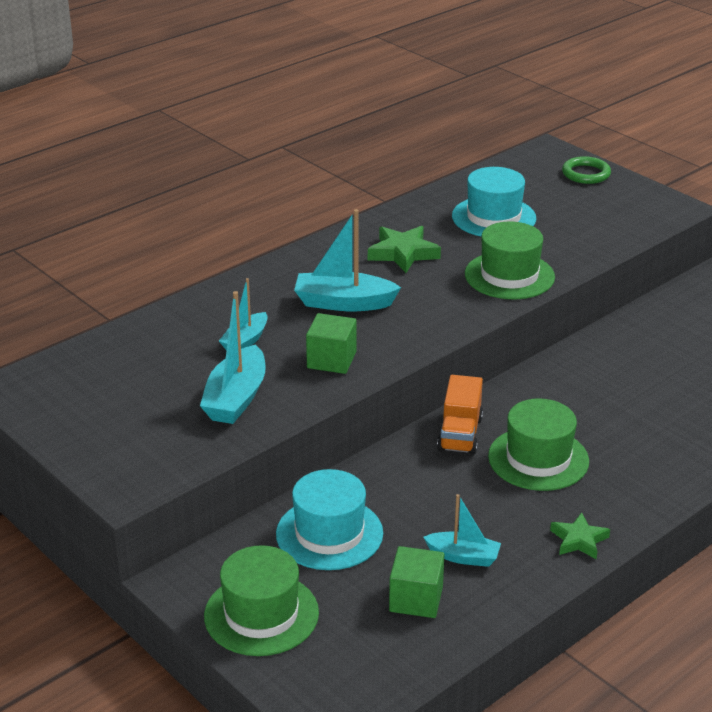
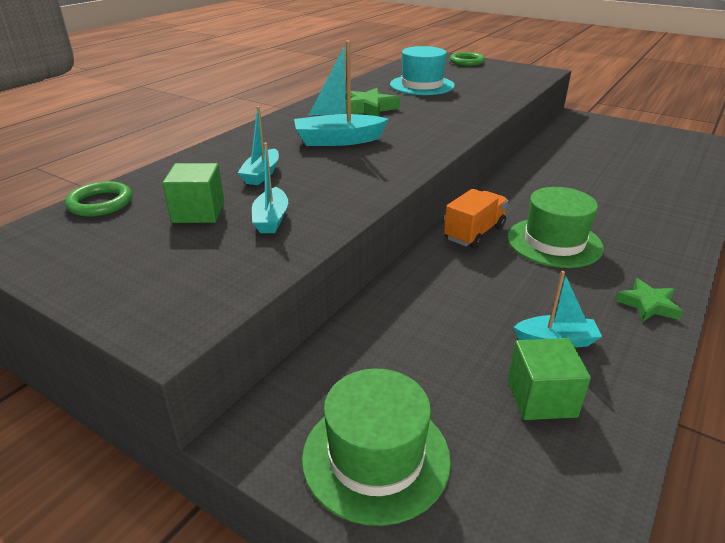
camera: 15 degrees left, 0 degrees up
(88, 355) = (100, 203): none -> green ring
(236, 398) = (271, 219): turquoise boat -> turquoise boat, size x0.62
(329, 534) = (407, 342): turquoise hat -> none
(331, 360) = (350, 179): green cube -> green cube (198, 212)
(460, 434) = (474, 233): orange truck -> orange truck turned 135 degrees counterclockwise
(509, 275) = (460, 112): green hat -> none

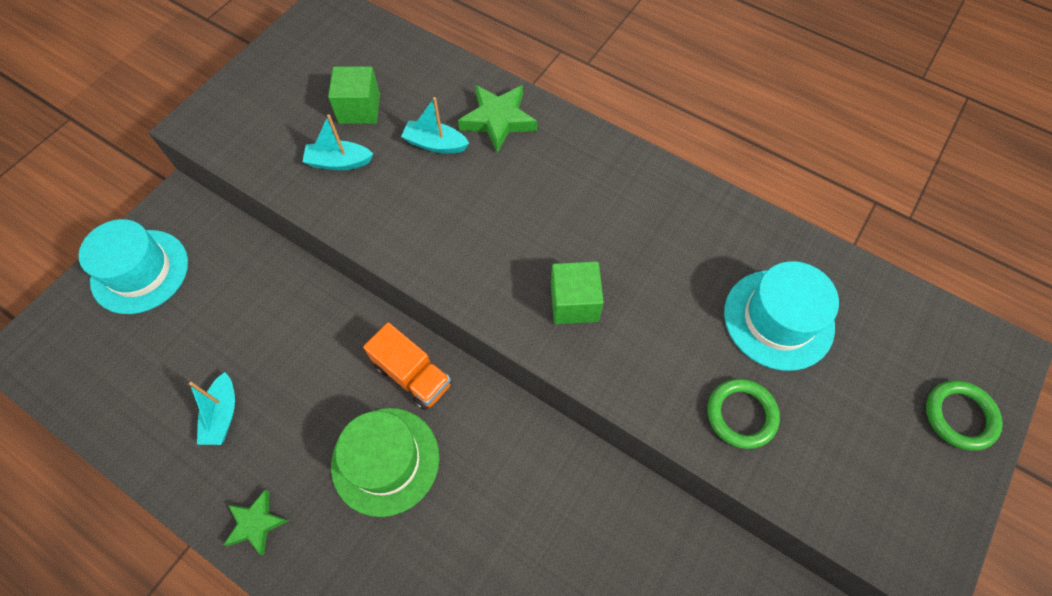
camera: 90 degrees right, 30 degrees up
(100, 203) = (385, 41): green ring -> green ring (741, 414)
(338, 140) = (528, 207): turquoise boat -> none
(368, 108) = (651, 240): green star -> green star (498, 120)
(376, 457) = (140, 271): green hat -> turquoise hat
(541, 398) = (162, 385): green cube -> green cube (574, 303)

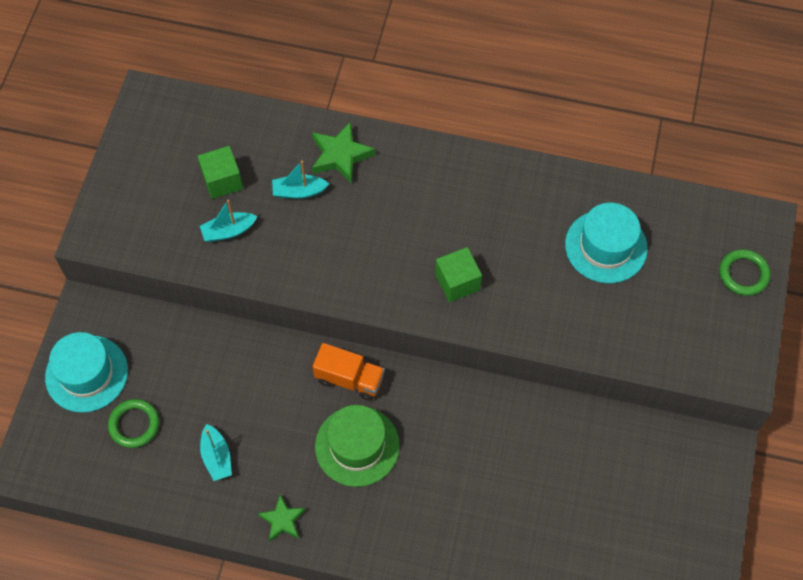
camera: 20 degrees left, 0 degrees up
(741, 414) = (600, 321): green ring -> green ring (134, 424)

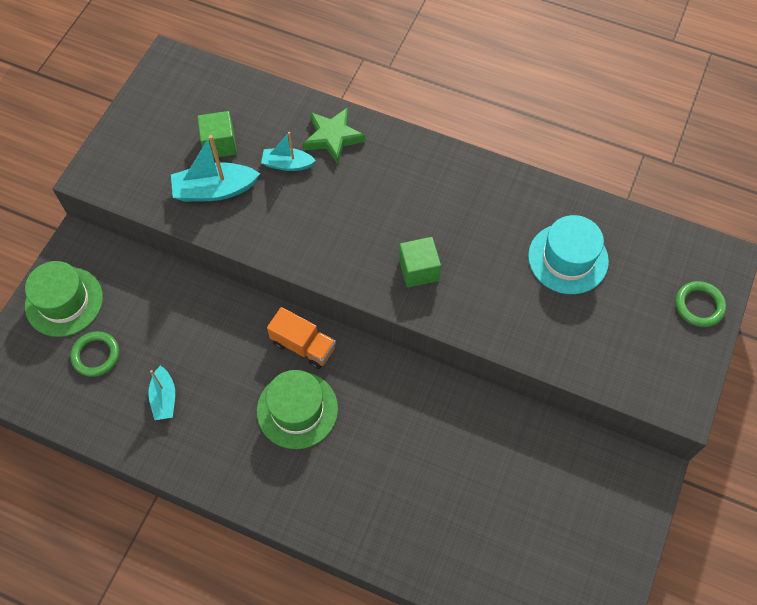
camera: 10 degrees right, 0 degrees up
(86, 373) = (64, 301): turquoise hat -> green hat
(228, 231) = (214, 190): turquoise boat -> turquoise boat, size x1.61
(282, 520) = (212, 468): green star -> none

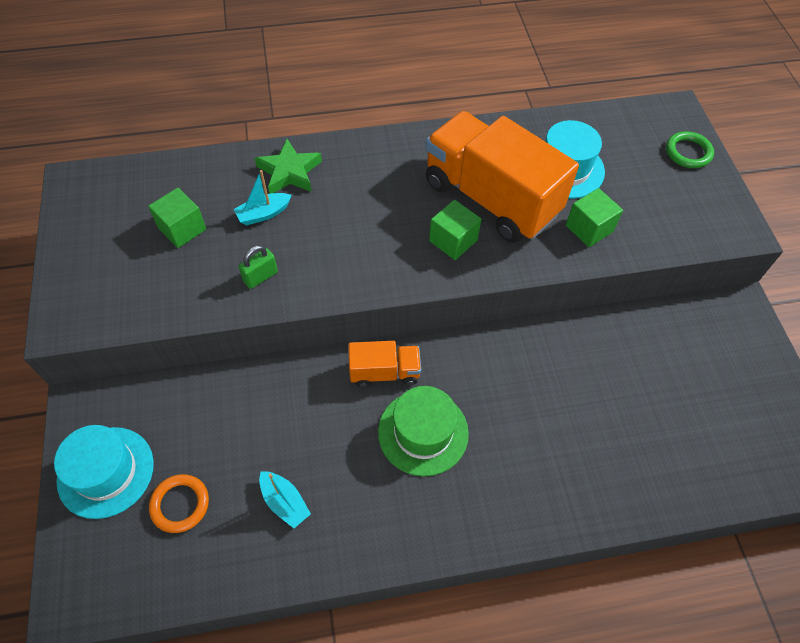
camera: 35 degrees left, 5 degrees down
(64, 301) = (106, 472): green hat -> turquoise hat
(96, 355) = (180, 504): green ring -> orange ring
(214, 190) = (208, 271): turquoise boat -> none
(249, 216) = (260, 277): none -> green padlock
(479, 250) = (490, 198): none -> orange truck
(543, 324) = (589, 228): none -> green cube

